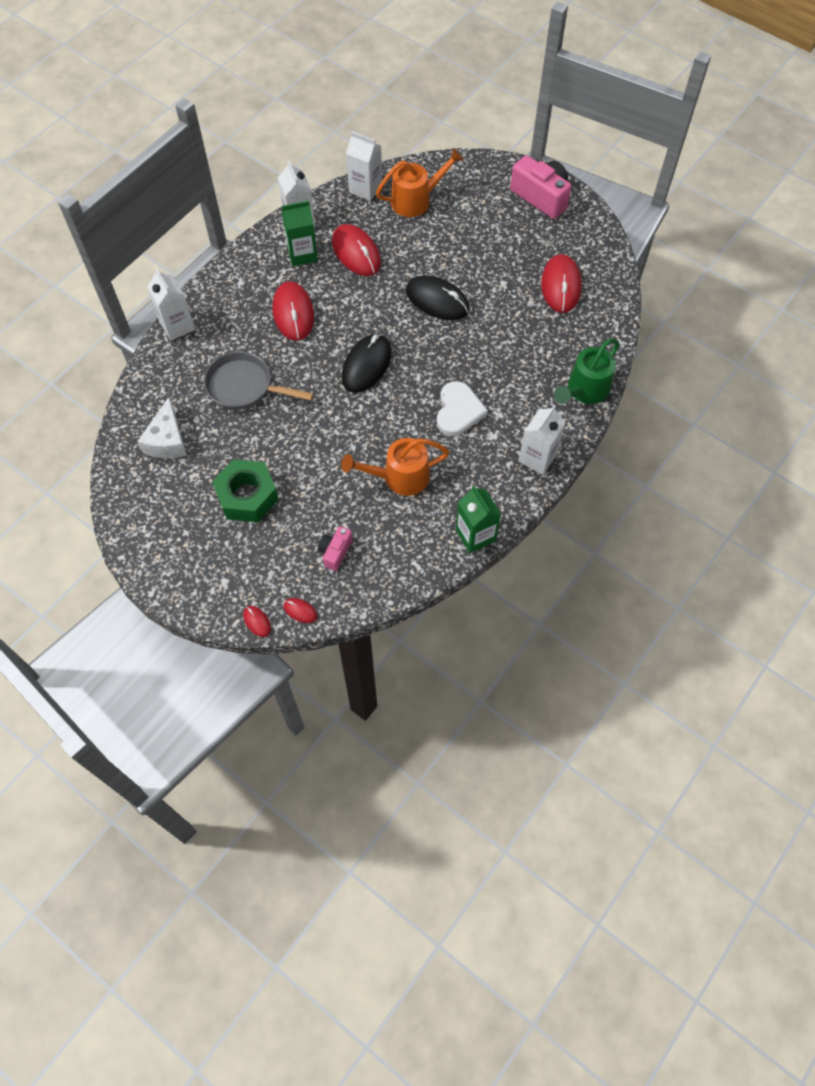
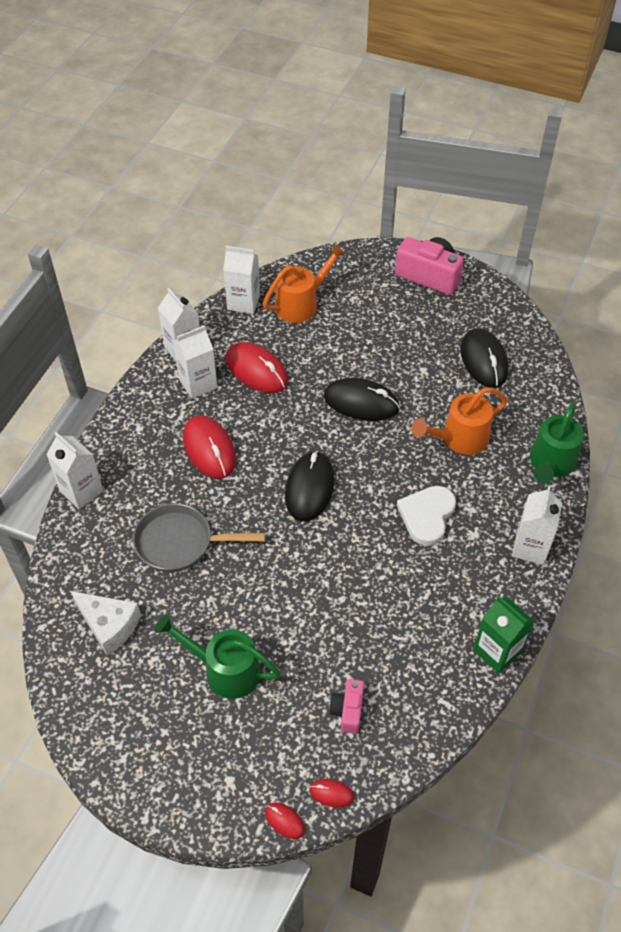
camera: 15 degrees left, 10 degrees down
(167, 440) = (109, 625): white cheese -> white cheese turned 45 degrees counterclockwise
(247, 496) = (224, 669): green nut -> green watering can
(302, 254) = (198, 383): green carton -> white carton
(399, 477) = (389, 605): orange watering can -> orange watering can (459, 439)
(458, 411) = (427, 516): white heart -> white heart turned 150 degrees counterclockwise
(560, 286) = (483, 361): red mouse -> black mouse

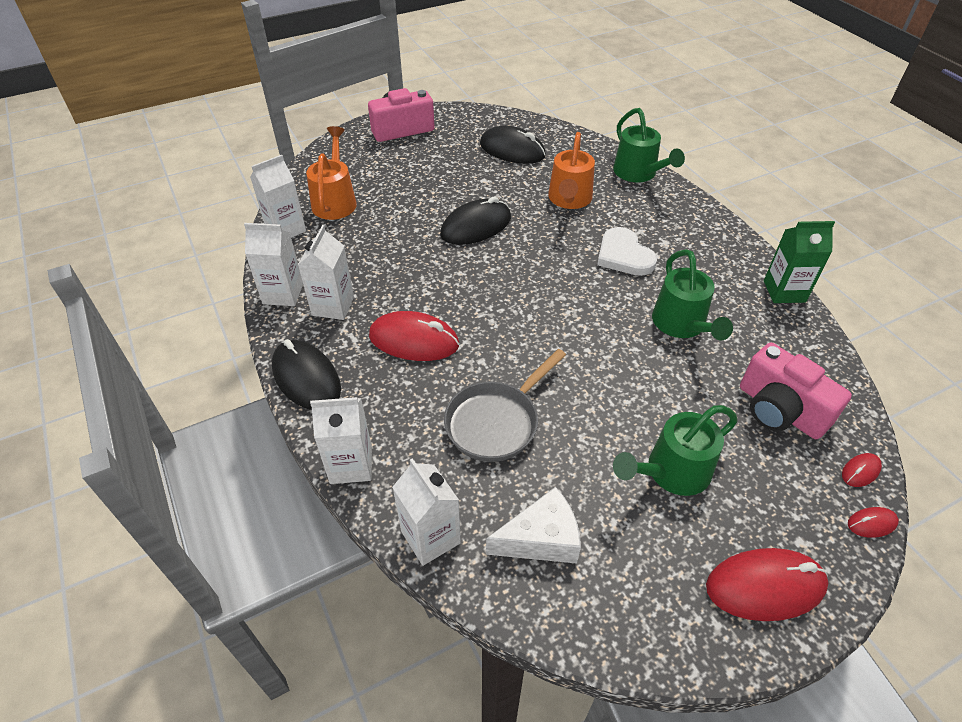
camera: 50 degrees left, 5 degrees down
(256, 370) = (367, 263): red mouse -> red mouse (765, 586)
(309, 488) = (528, 303): black mouse -> black mouse (306, 378)
(348, 711) = (779, 410): pink camera -> pink camera, size x1.82
(381, 599) = (682, 325): none -> green watering can
(530, 547) = (703, 223): white carton -> white carton (430, 537)

